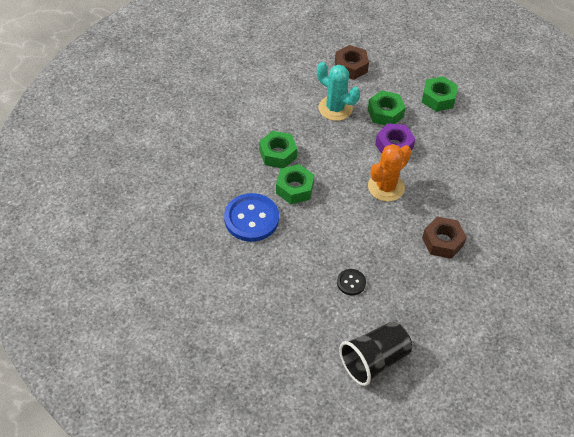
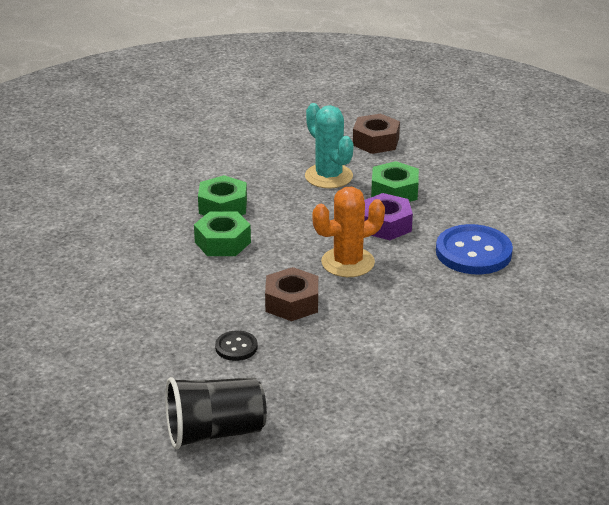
camera: 20 degrees right, 20 degrees down
(251, 219) = (146, 260): blue button -> blue button (473, 252)
(438, 98) = (478, 189): green nut -> none
(442, 241) = (393, 331): brown nut -> brown nut (292, 303)

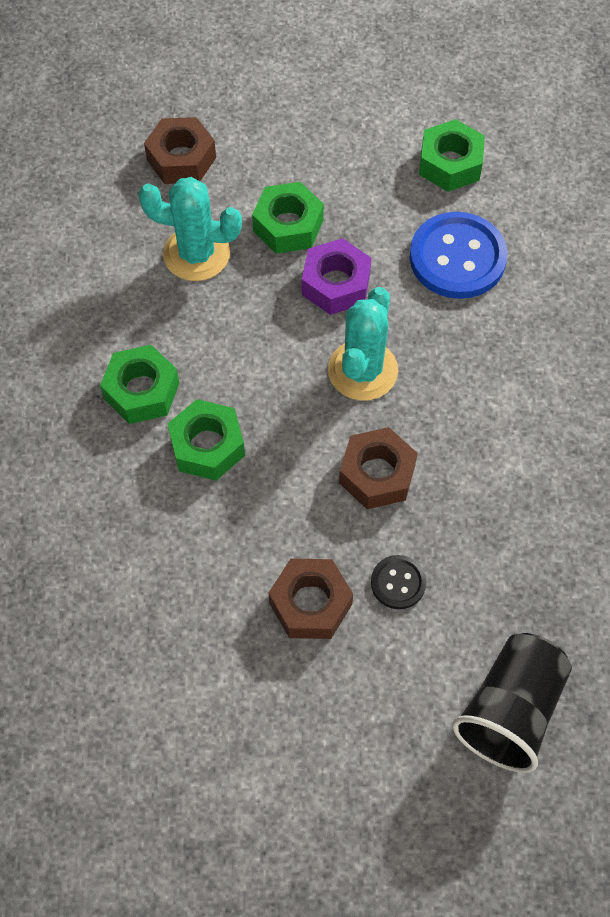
camera: 45 degrees left, 30 degrees up
(180, 325) = (310, 603): none -> brown nut
(348, 262) = (362, 370): orange cactus -> turquoise cactus
(529, 216) = (450, 164): none -> green nut

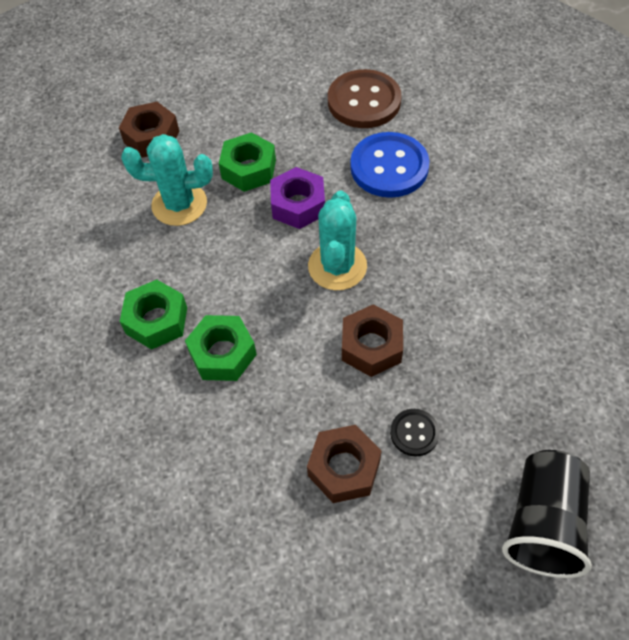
camera: 10 degrees left, 5 degrees down
(450, 164) = (364, 101): green nut -> brown button

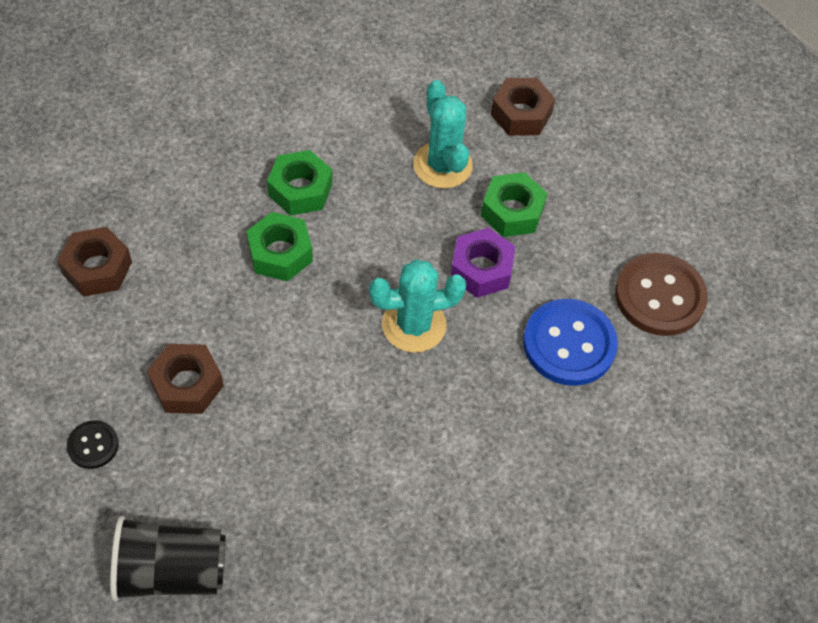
camera: 65 degrees right, 0 degrees up
(371, 346) = (326, 378): brown nut -> brown nut (97, 268)
(414, 433) = (239, 437): black button -> black button (93, 445)

